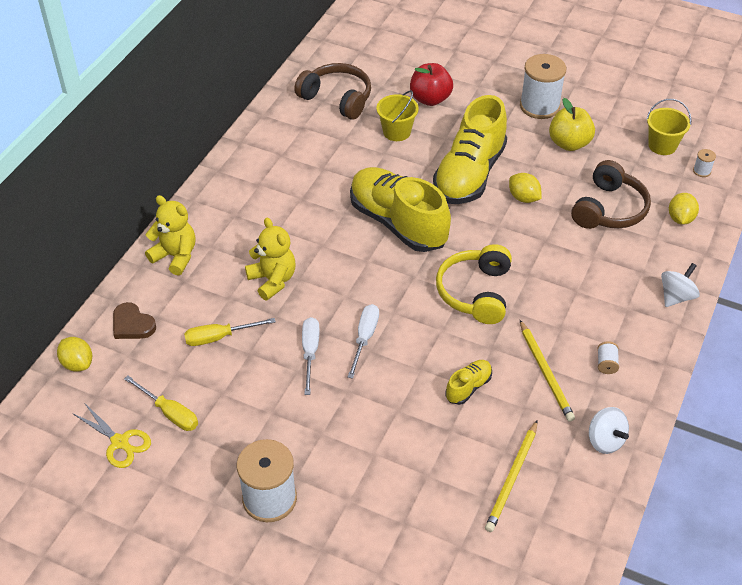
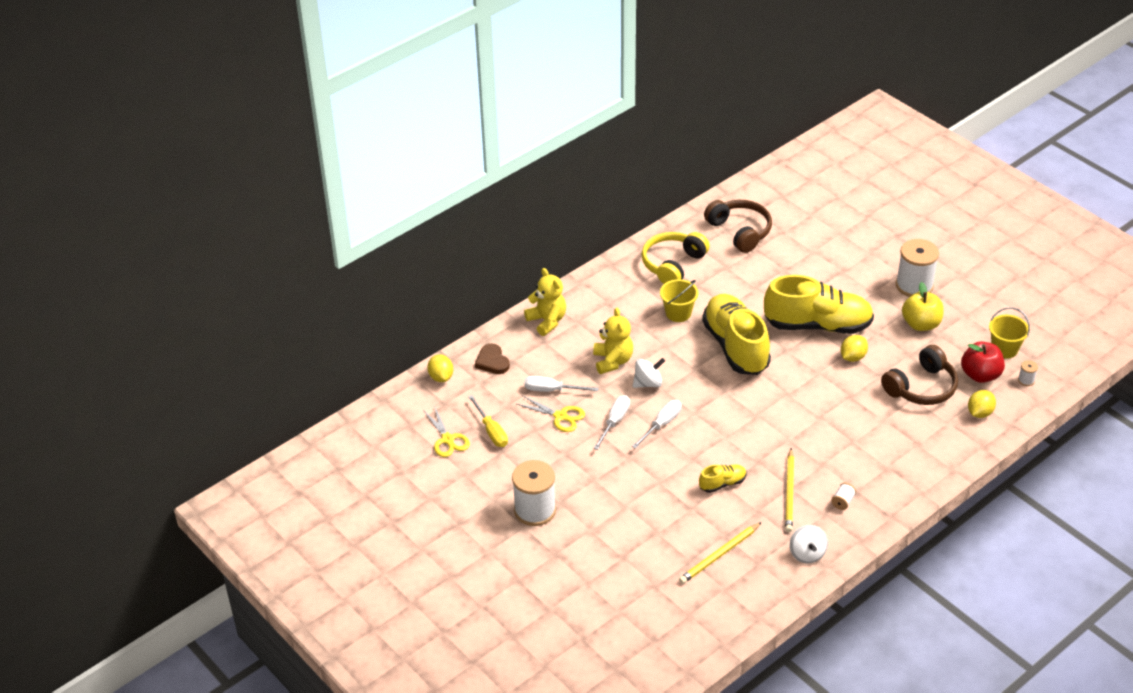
camera: 25 degrees right, 5 degrees down
(219, 337) = (552, 390): yellow screwdriver -> white screwdriver
(244, 366) = (560, 416): none -> yellow scissors
(396, 132) = (775, 273): yellow bucket -> yellow bucket (678, 313)
(430, 99) = (820, 253): red apple -> red apple (980, 375)
(469, 174) = (817, 325): yellow shoe -> yellow shoe turned 135 degrees counterclockwise
(476, 292) = (768, 418): yellow headphones -> yellow headphones (673, 264)
(523, 198) = (853, 357): yellow lemon -> yellow lemon turned 60 degrees clockwise
(676, 296) = (934, 471): white spinning top -> white spinning top (648, 383)

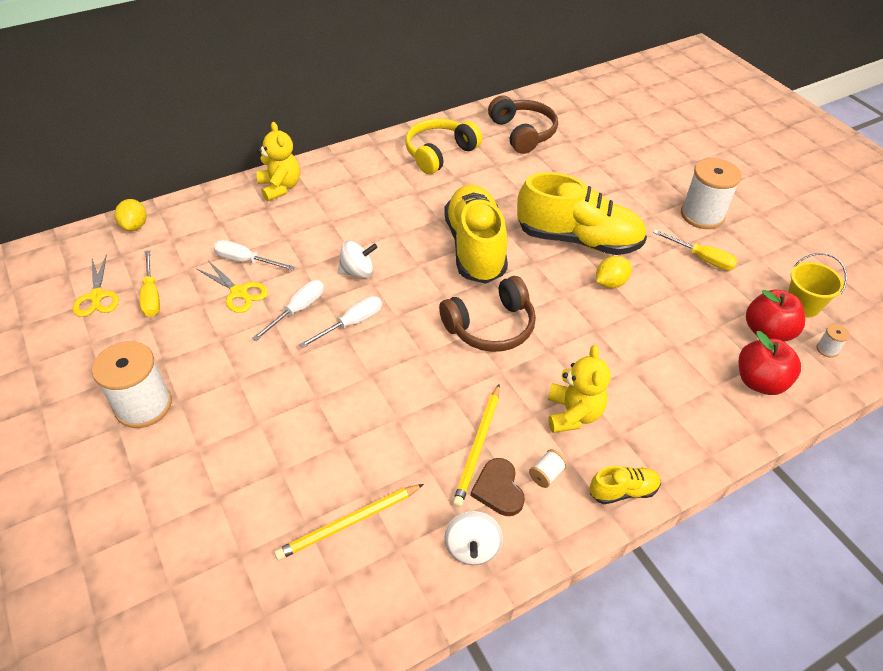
camera: 10 degrees right, 5 degrees up
(492, 361) = (199, 219): brown heart -> brown heart (498, 489)
(613, 361) = (329, 240): yellow teddy bear -> yellow teddy bear (573, 414)
(678, 313) = (425, 202): yellow bucket -> none
(722, 484) = (394, 416): yellow shoe -> yellow shoe (623, 491)
(921, 324) = (702, 259): yellow apple -> yellow screwdriver
(921, 387) = (688, 334): brown headphones -> brown headphones (490, 326)
(979, 413) = (759, 382): yellow lemon -> red apple

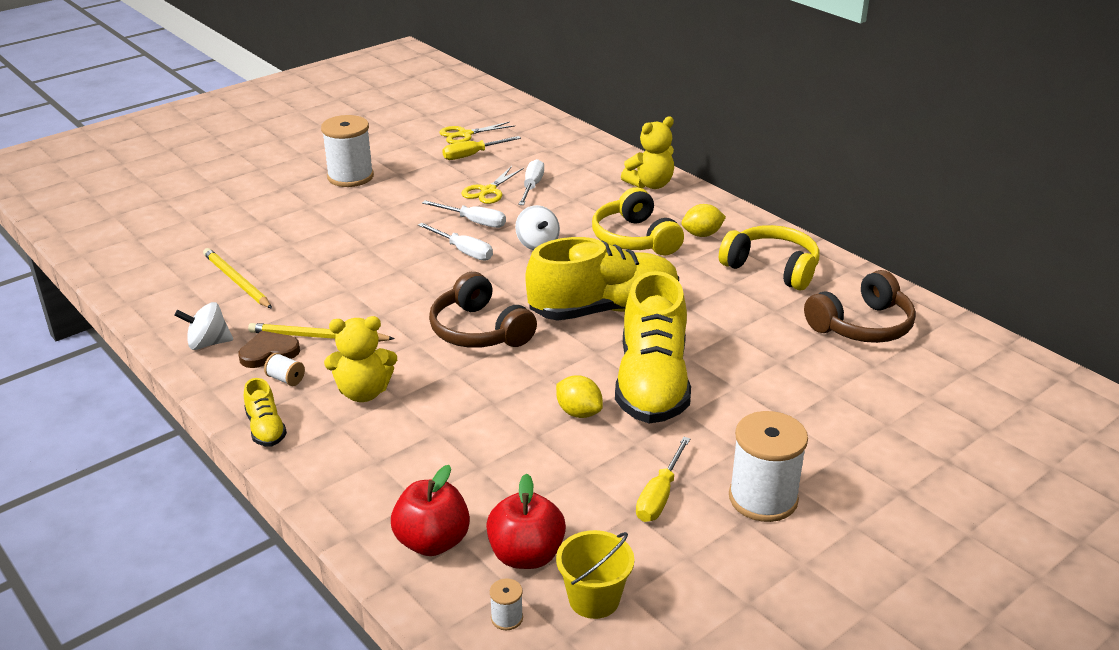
camera: 80 degrees right, 15 degrees down
(135, 226) = (558, 130): yellow lemon -> yellow lemon (702, 234)
(370, 212) = (635, 238): none -> yellow headphones

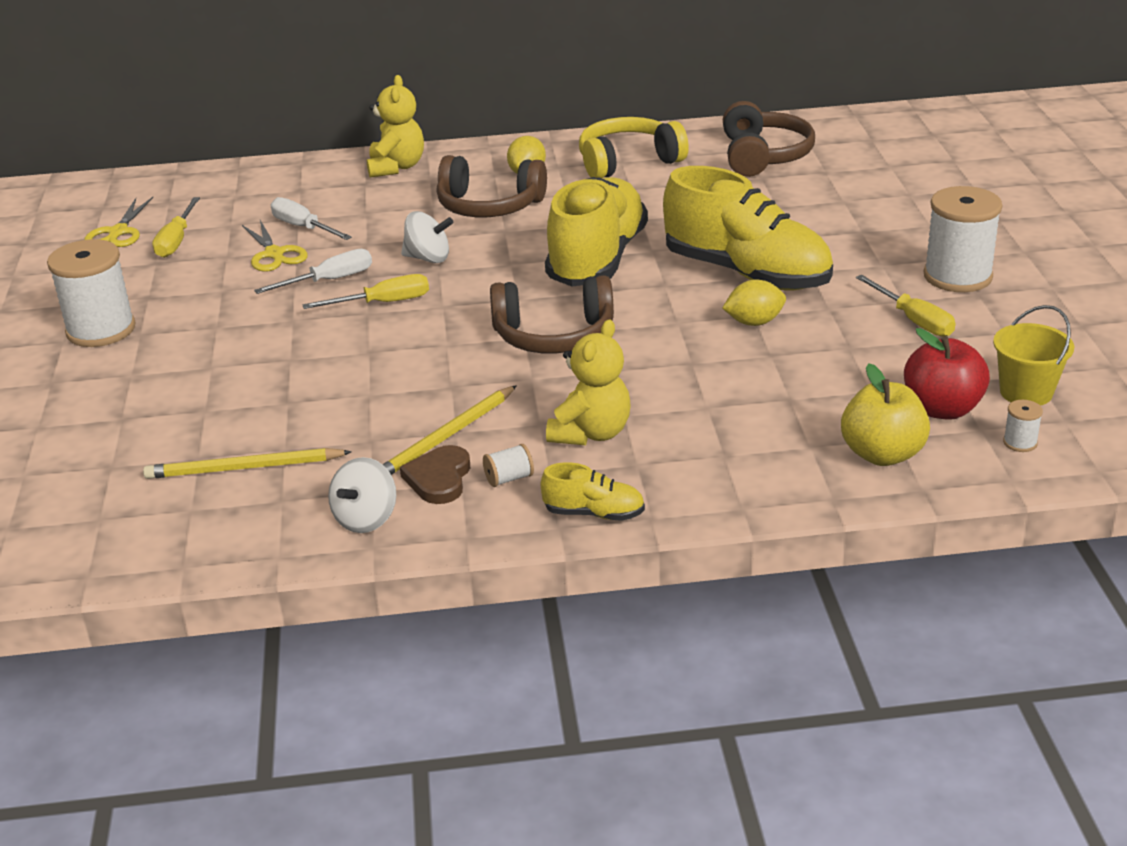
camera: 55 degrees left, 0 degrees up
(432, 542) = (882, 454): red apple -> yellow apple
(463, 251) = (383, 303): white screwdriver -> yellow screwdriver
(635, 238) = (489, 206): yellow headphones -> brown headphones

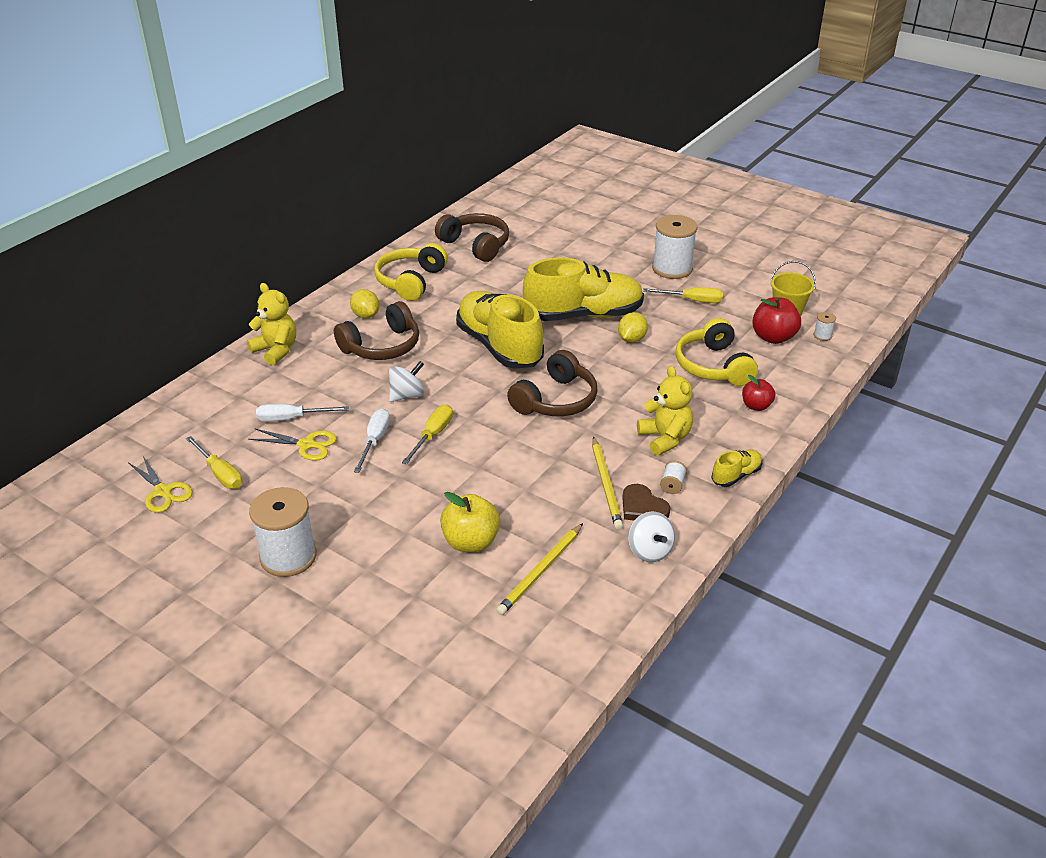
camera: 50 degrees left, 5 degrees up
(764, 464) = (756, 406): none -> red apple
(797, 397) = (713, 366): none -> yellow headphones
(882, 454) = (788, 372): yellow apple -> yellow apple (471, 542)

